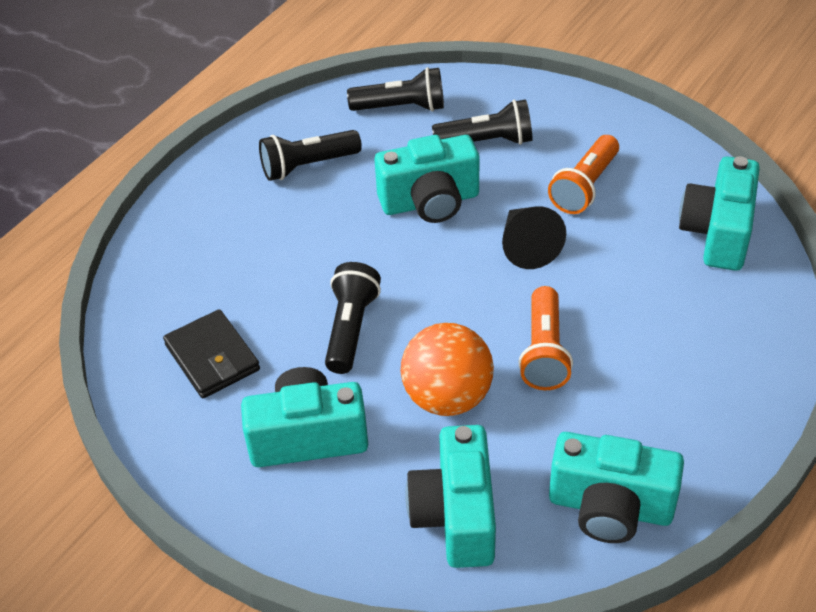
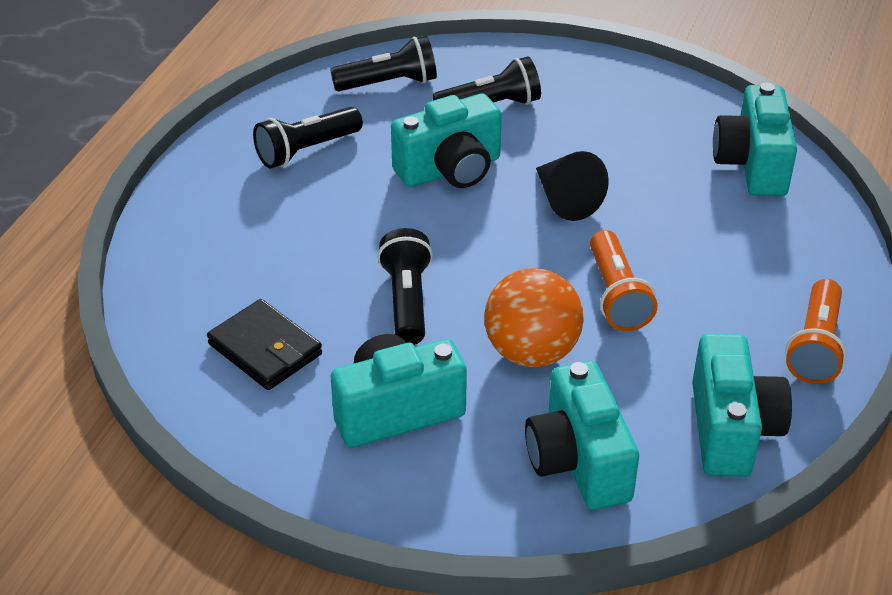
camera: 15 degrees left, 5 degrees down
(585, 187) = (606, 137): orange flashlight -> orange flashlight (815, 346)
(610, 507) = (731, 429): turquoise camera -> turquoise camera turned 90 degrees counterclockwise

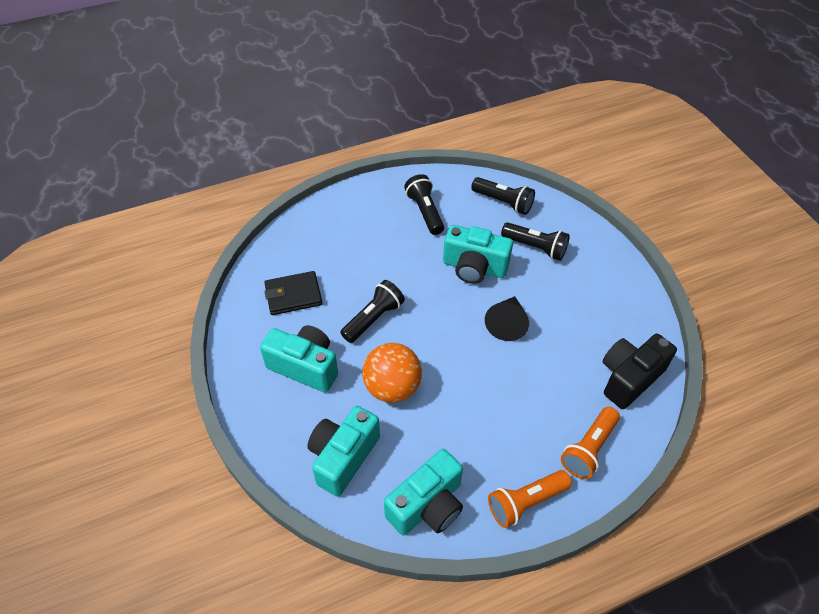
camera: 45 degrees right, 10 degrees up
(265, 349) = (293, 295): black wallet -> black wallet turned 75 degrees clockwise
(306, 150) = (425, 212): black flashlight -> black flashlight turned 60 degrees clockwise
(616, 296) = (465, 392): orange flashlight -> orange flashlight (589, 449)
(752, 164) = (629, 378): turquoise camera -> black camera

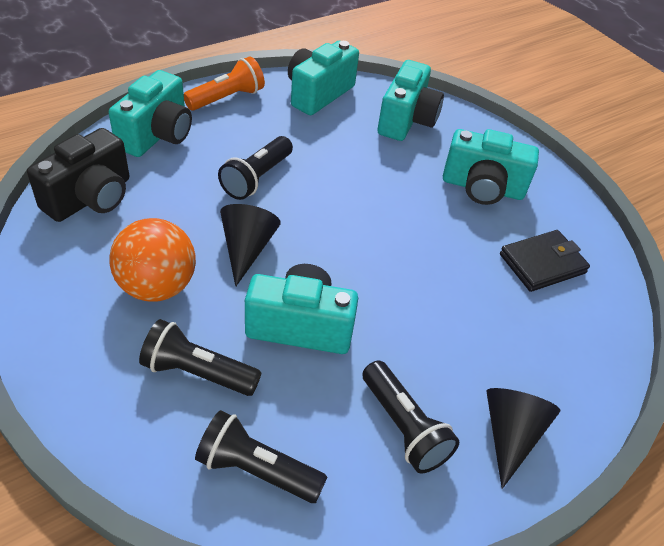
camera: 165 degrees right, 5 degrees down
(369, 203) = (510, 435): none -> black cone
(373, 318) = (425, 243): black flashlight -> black flashlight (257, 178)
(392, 387) = (378, 174): orange ball -> orange ball (157, 286)
(589, 449) = (157, 135): orange flashlight -> turquoise camera

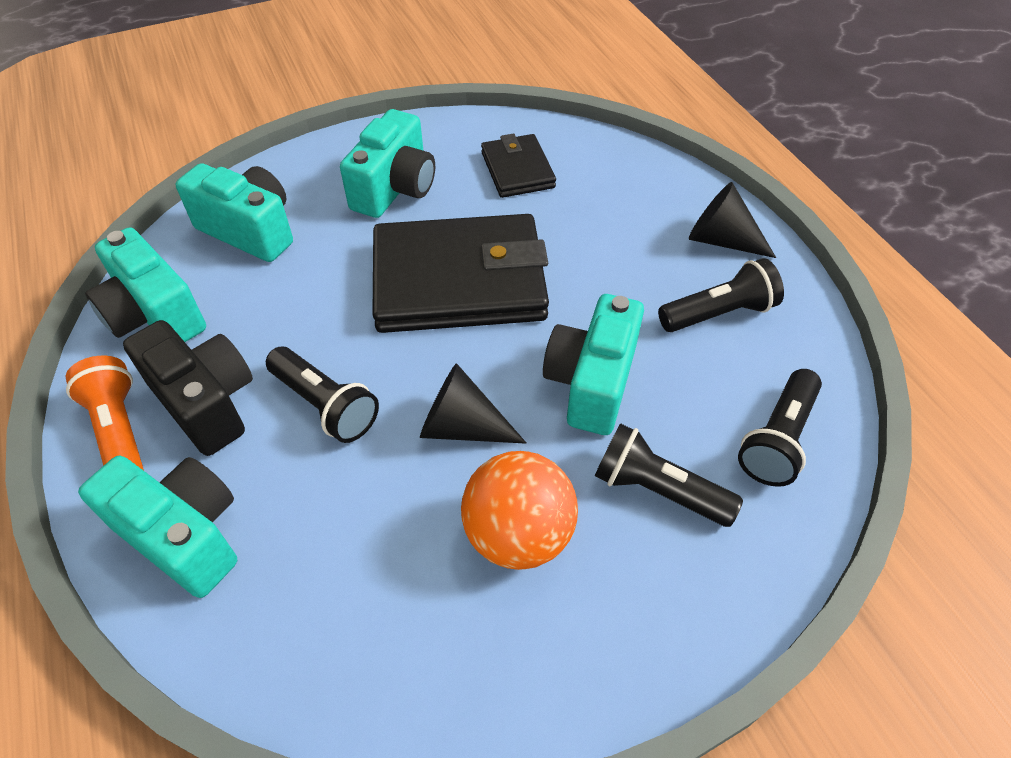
camera: 75 degrees left, 5 degrees up
(90, 198) = (319, 634): black camera -> black camera (206, 402)
(198, 372) = (657, 489): black flashlight -> black flashlight turned 90 degrees clockwise
(390, 235) = (459, 281): none -> black wallet

